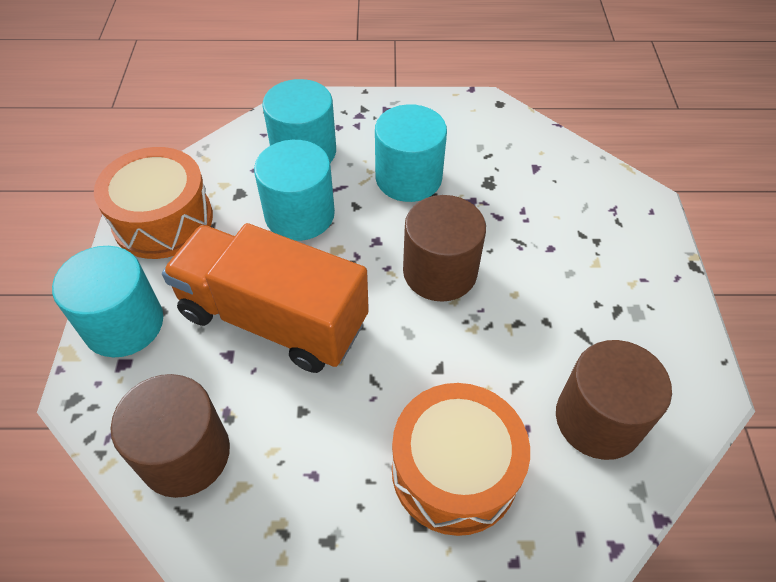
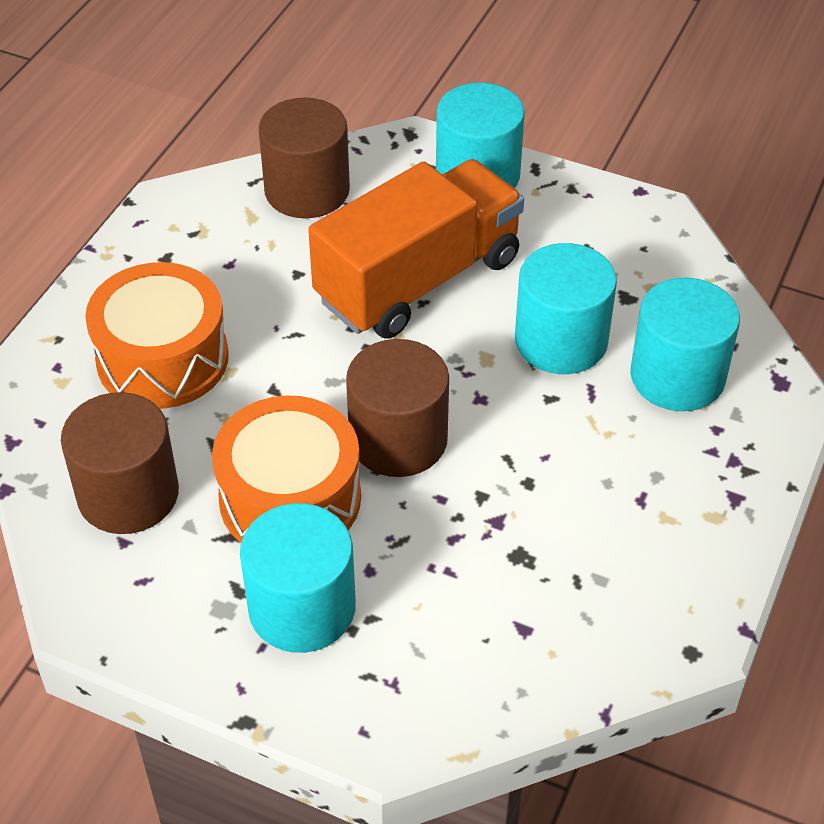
camera: 115 degrees right, 5 degrees down
(163, 220) = (612, 225): orange drum -> orange drum (290, 498)
(408, 178) = (573, 468): turquoise cylinder -> turquoise cylinder (302, 608)

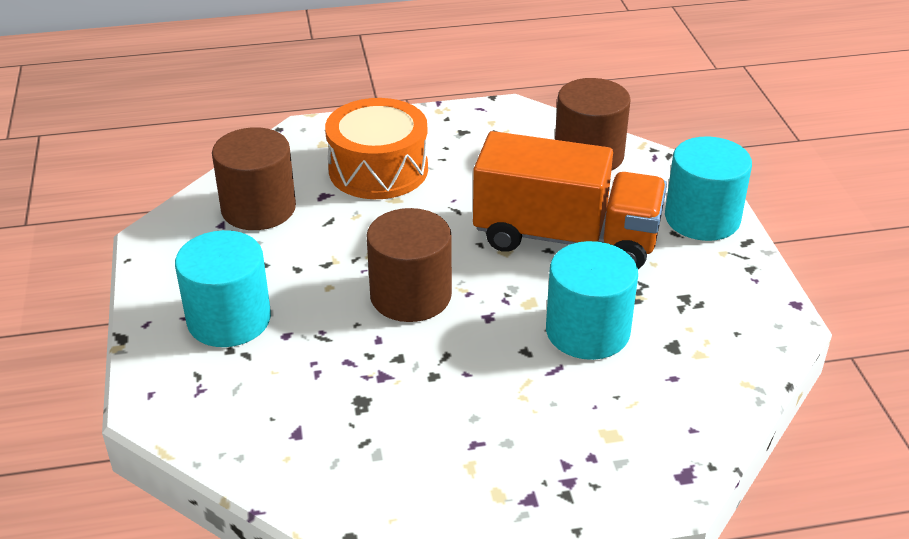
camera: 55 degrees right, 10 degrees down
(290, 498) = (314, 272): orange drum -> none
(677, 376) = (622, 410): turquoise cylinder -> none

